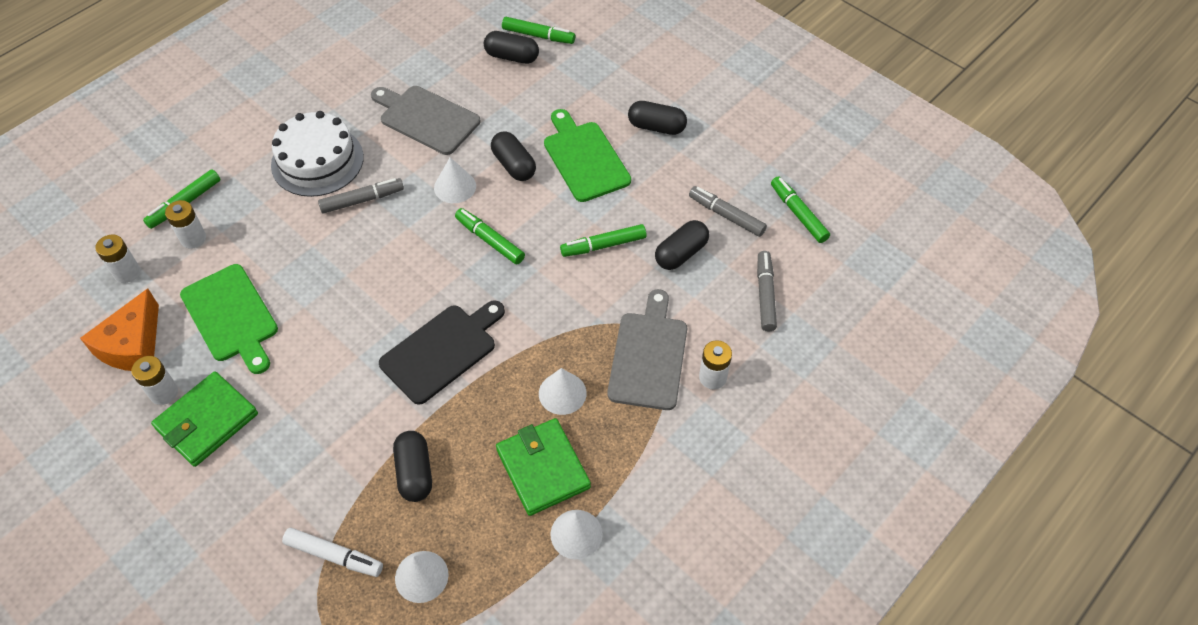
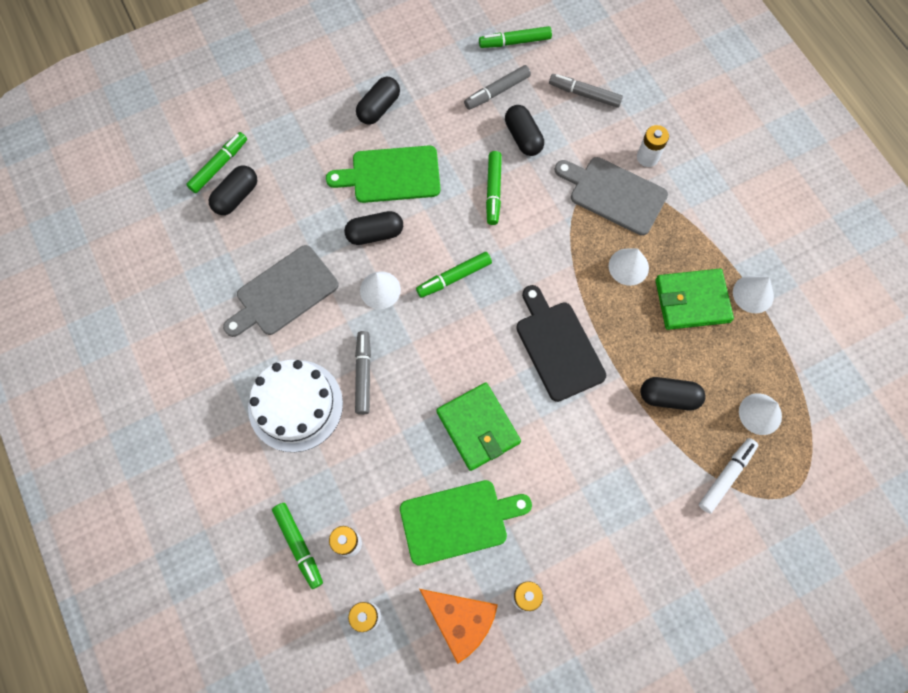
camera: 70 degrees left, 15 degrees up
(207, 421) = (567, 561): green wallet -> green wallet (478, 427)

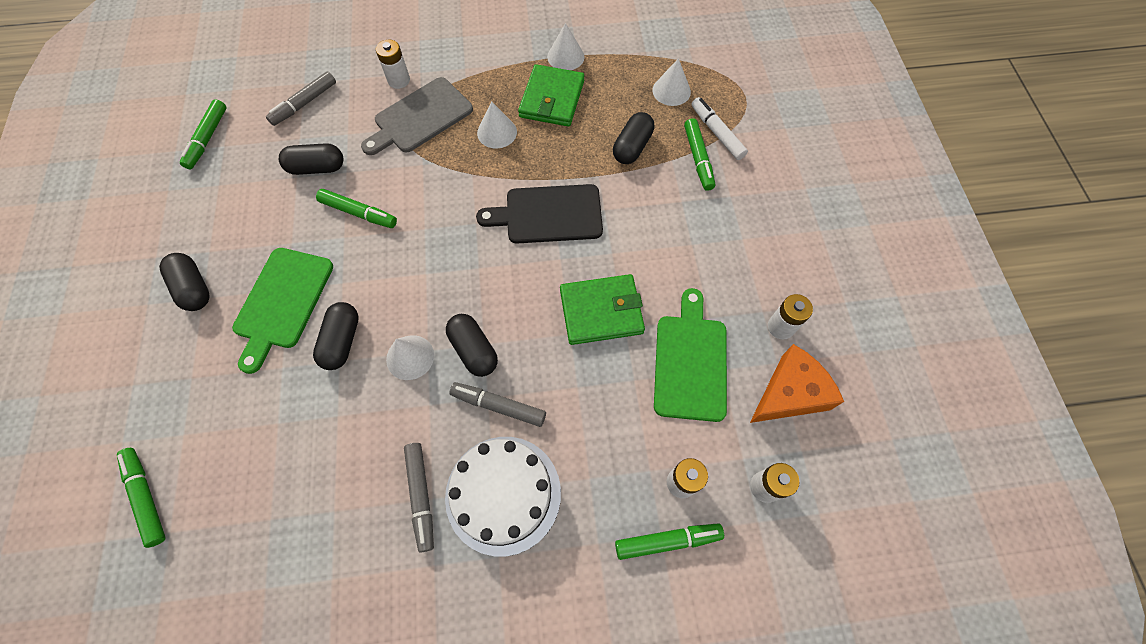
camera: 70 degrees left, 5 degrees down
(236, 196) = (202, 487): black capsule -> black capsule (473, 350)
(283, 293) = (359, 466): grey cutting board -> none
(454, 277) = (433, 280): green marker -> green marker (698, 158)
(497, 91) = (252, 172): grey marker -> grey marker (421, 496)

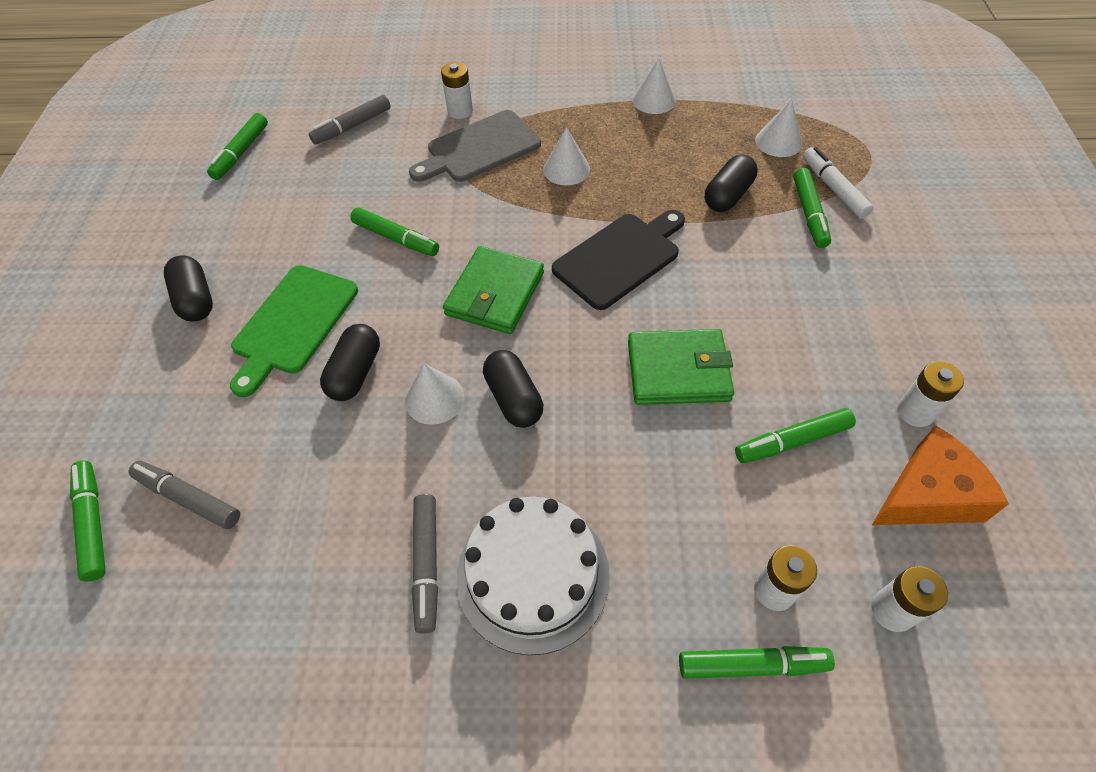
camera: 10 degrees right, 10 degrees down
(317, 168) = (355, 189): black capsule -> none
(498, 406) = (538, 467): grey marker -> grey marker (189, 498)
(548, 214) = (620, 258): black cutting board -> black cutting board turned 135 degrees clockwise
(552, 99) = (634, 140): green wallet -> green wallet (495, 293)
(690, 362) = (792, 441): green cutting board -> green marker

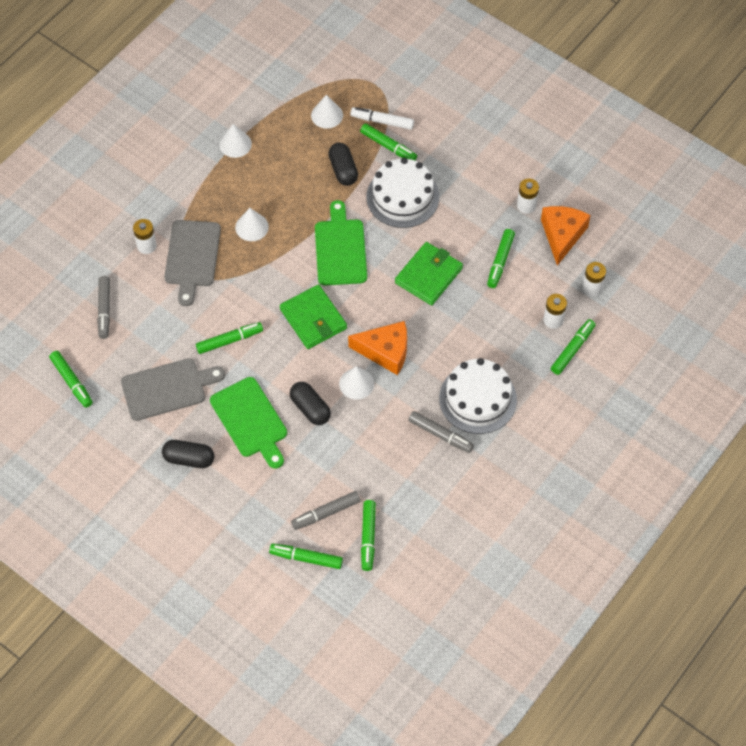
camera: 55 degrees left, 5 degrees up
(171, 585) = (368, 537): none -> green marker
(286, 226) = (167, 389): none -> grey cutting board
(513, 399) = (385, 351): black capsule -> orange cheese
(620, 258) = (340, 249): black cutting board -> green cutting board
(759, 270) = (402, 197): none -> white cake

